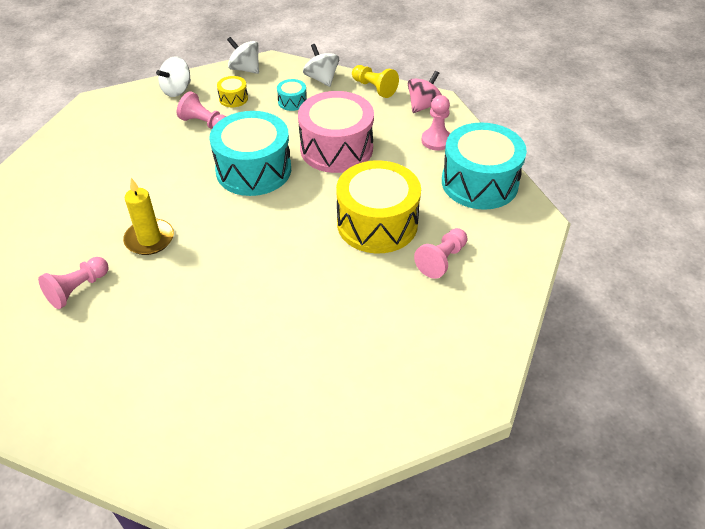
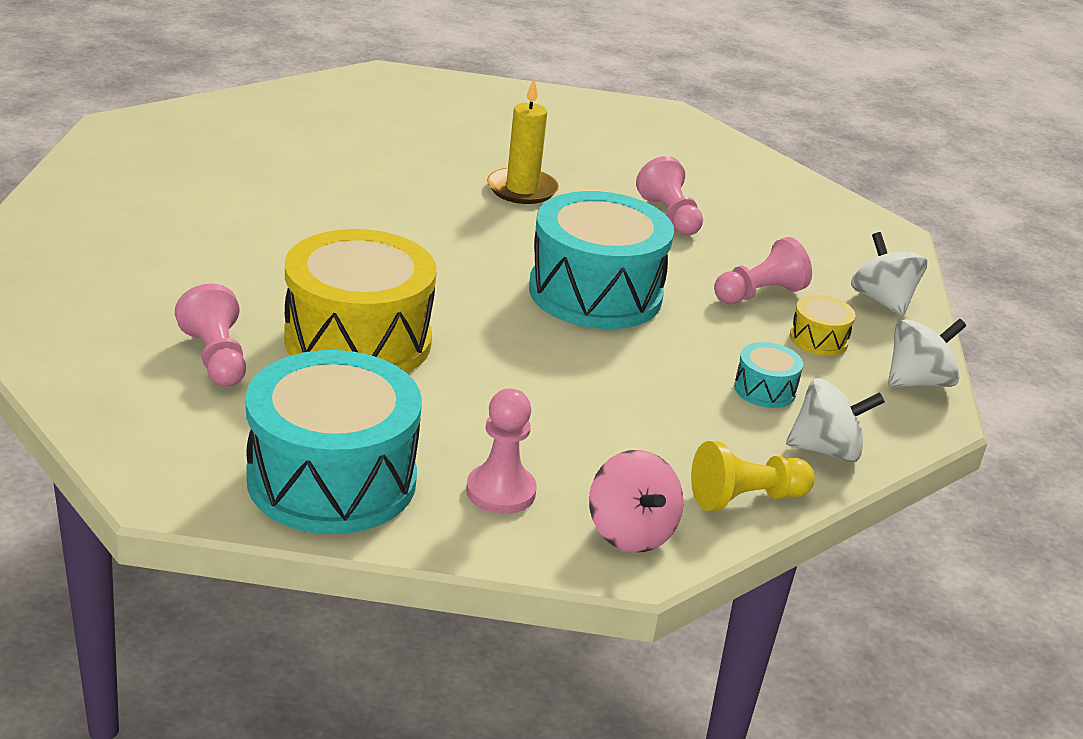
camera: 115 degrees right, 15 degrees down
(77, 289) = (481, 137): pink pawn -> pink pawn (669, 216)
(336, 148) = (581, 379): pink drum -> none

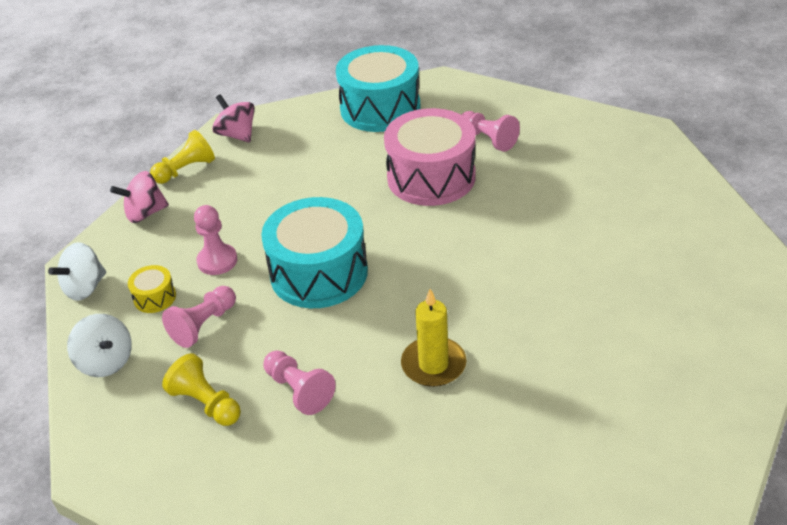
camera: 165 degrees right, 10 degrees up
(358, 340) = (431, 177): yellow drum -> pink drum
(500, 491) = (304, 130): pink pawn -> pink pawn (217, 261)
(764, 390) = (186, 240): turquoise drum -> none
(769, 237) = (206, 403): none -> yellow pawn
(826, 450) = (145, 213): white spinning top -> pink spinning top

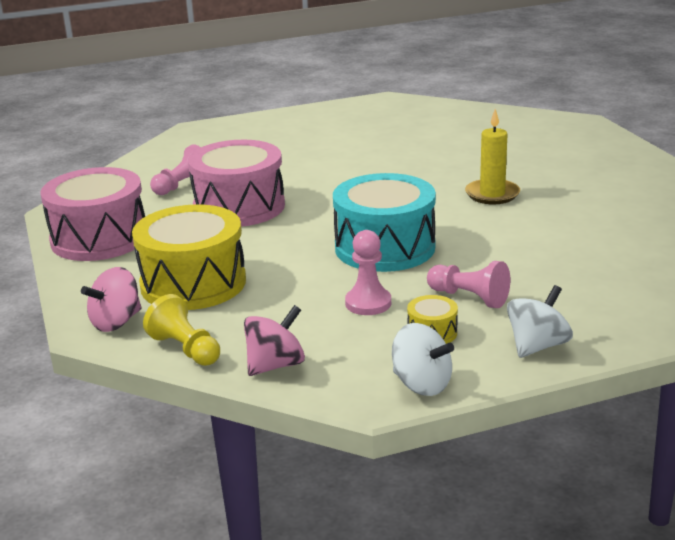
camera: 95 degrees left, 15 degrees down
(145, 213) = (275, 365): pink spinning top -> pink spinning top turned 105 degrees counterclockwise
(206, 403) = (571, 282): yellow pawn -> none
(285, 164) = (193, 283): none -> yellow drum
(299, 390) = (539, 243): pink pawn -> none
(380, 108) = (99, 238): turquoise drum -> pink drum

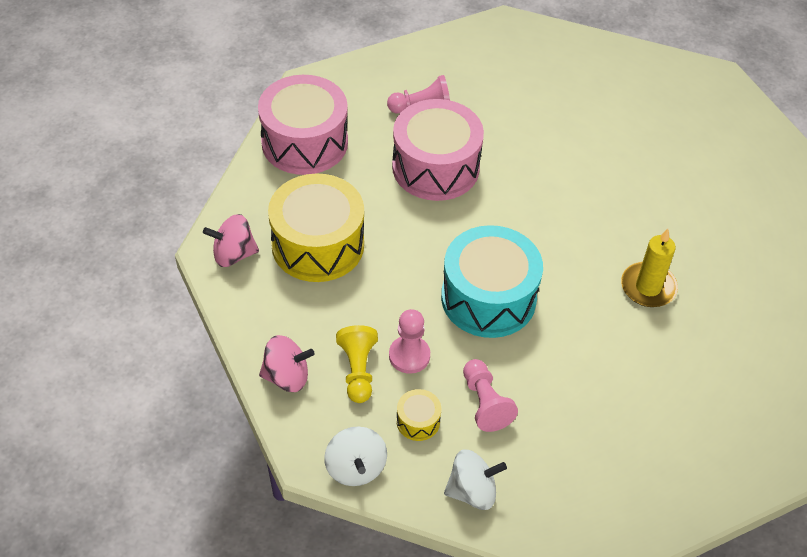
camera: 35 degrees right, 25 degrees up
(185, 349) = (249, 317): yellow pawn -> yellow pawn (358, 370)

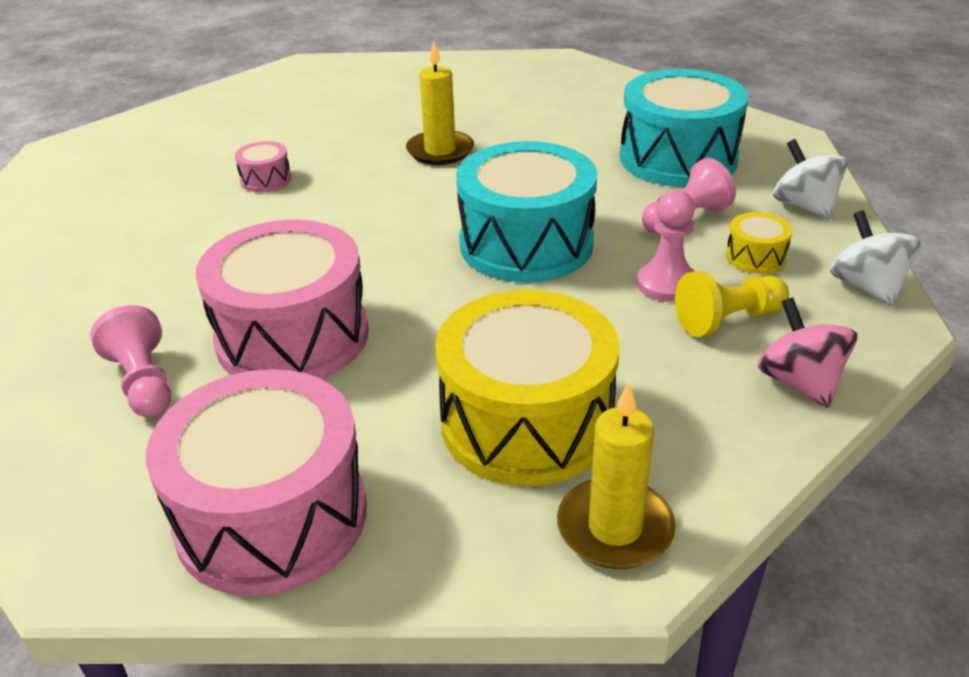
camera: 105 degrees left, 15 degrees down
(233, 254) = (615, 528): pink spinning top -> yellow candle
(355, 468) = (867, 287): white spinning top -> white spinning top turned 75 degrees counterclockwise
(582, 442) = (678, 158): none -> turquoise drum
(633, 179) = (265, 179): none -> pink drum

